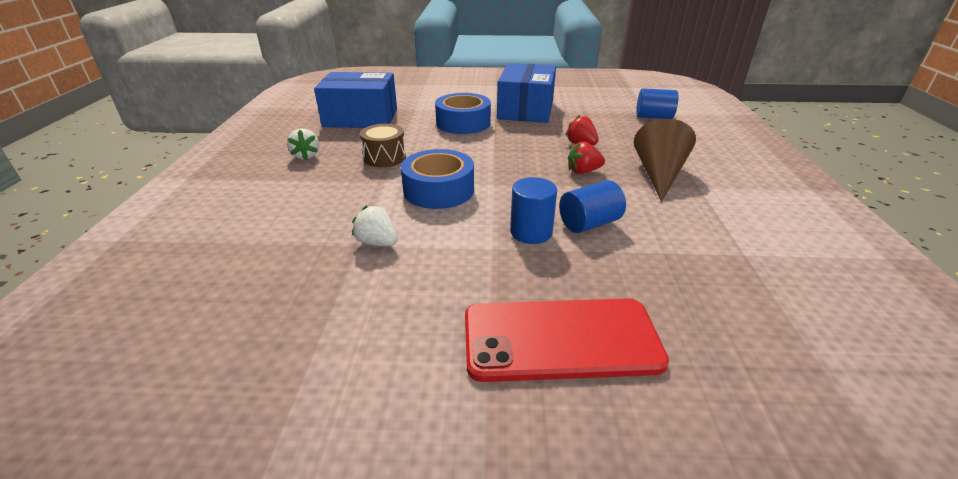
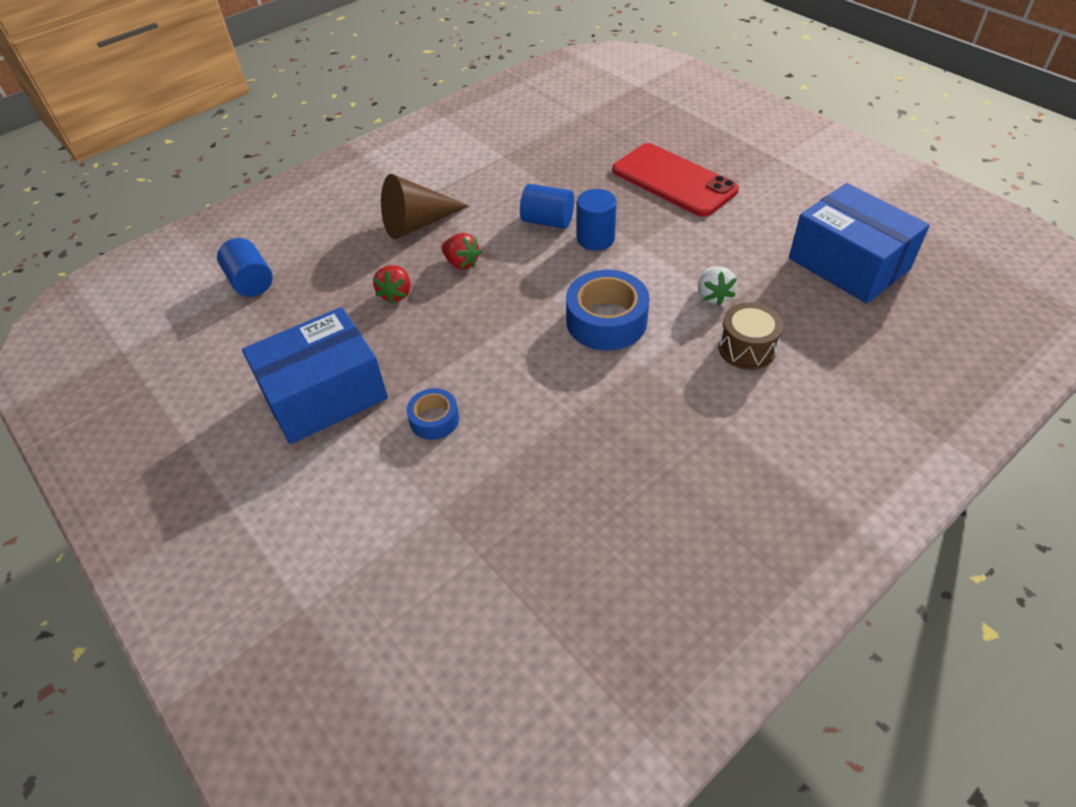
camera: 130 degrees left, 15 degrees up
(306, 156) = (685, 479): white strawberry -> none
(361, 118) = (534, 543): blue box -> blue box (848, 263)
(385, 157) = (602, 408): brown drum -> brown drum (747, 348)
(463, 123) = (434, 420): blue tape -> blue tape, size x0.56

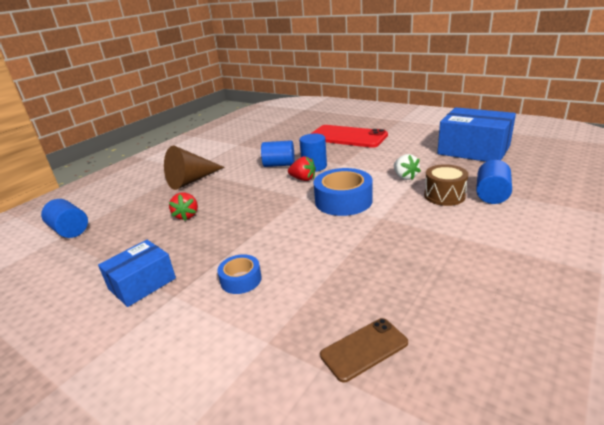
camera: 15 degrees left, 20 degrees down
(324, 394) = (142, 283): blue box -> blue box, size x0.60
(461, 263) = (229, 192): red strawberry -> red strawberry (303, 179)
(532, 547) = (364, 349): none -> brown phone
(812, 365) = (491, 195): none -> blue cylinder

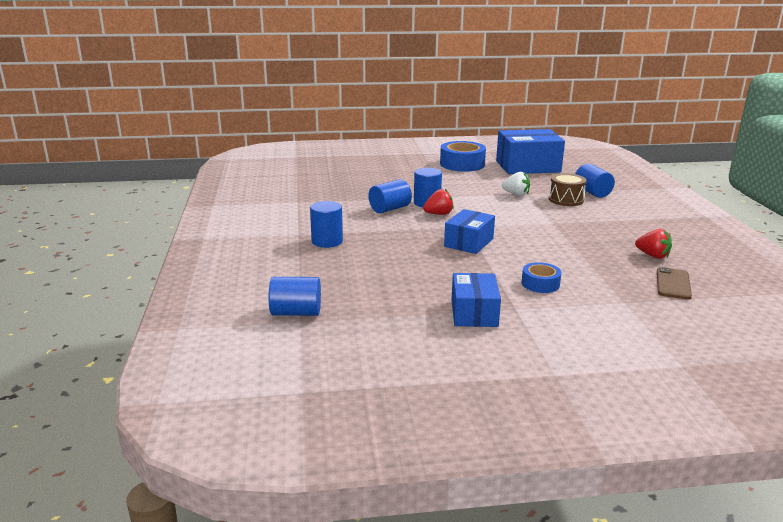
camera: 45 degrees left, 5 degrees down
(186, 216) = (396, 265): red strawberry -> red strawberry (652, 256)
(191, 180) = (327, 241): brown cone -> blue cylinder
(272, 213) = (469, 242): none -> blue box
(343, 201) = (505, 220): blue tape -> blue tape (462, 164)
(347, 137) = (404, 174): red phone -> none

